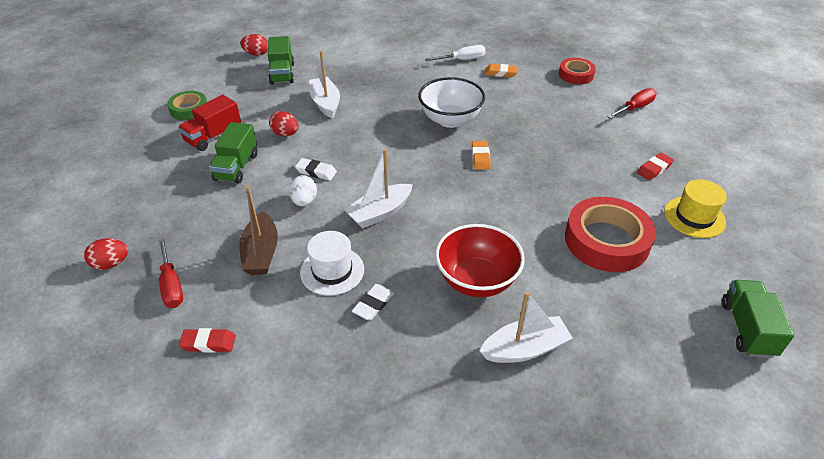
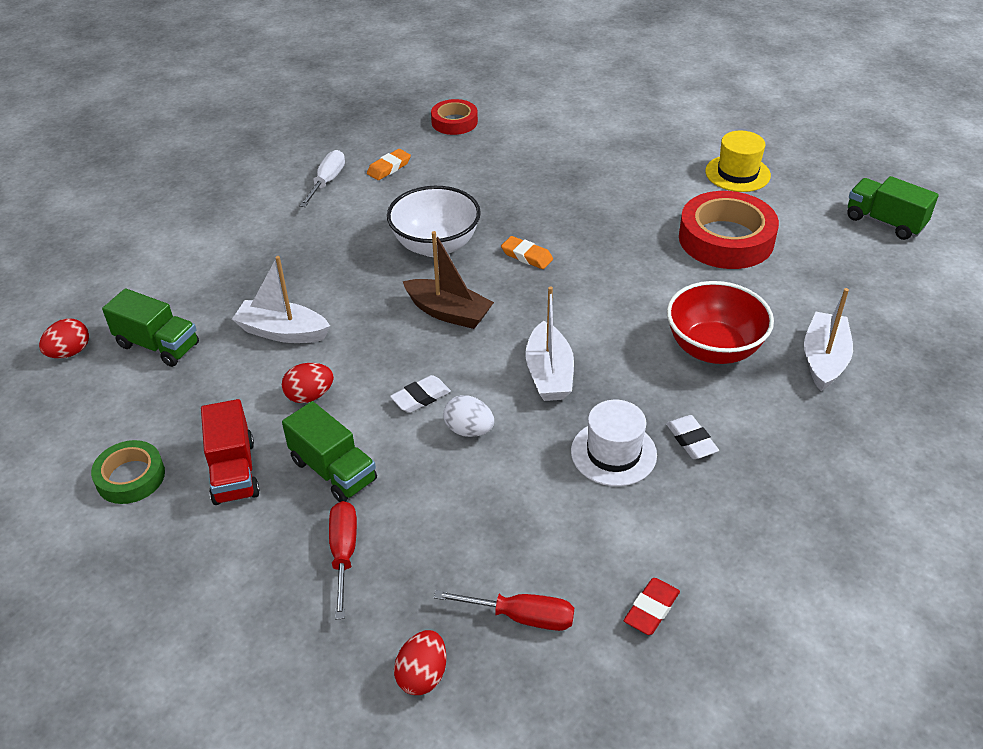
camera: 55 degrees left, 0 degrees up
(261, 253) = (531, 506): brown boat -> brown boat (448, 312)
(635, 108) = (552, 118): red screwdriver -> red screwdriver (344, 554)
(654, 169) = (654, 158): red eraser -> none

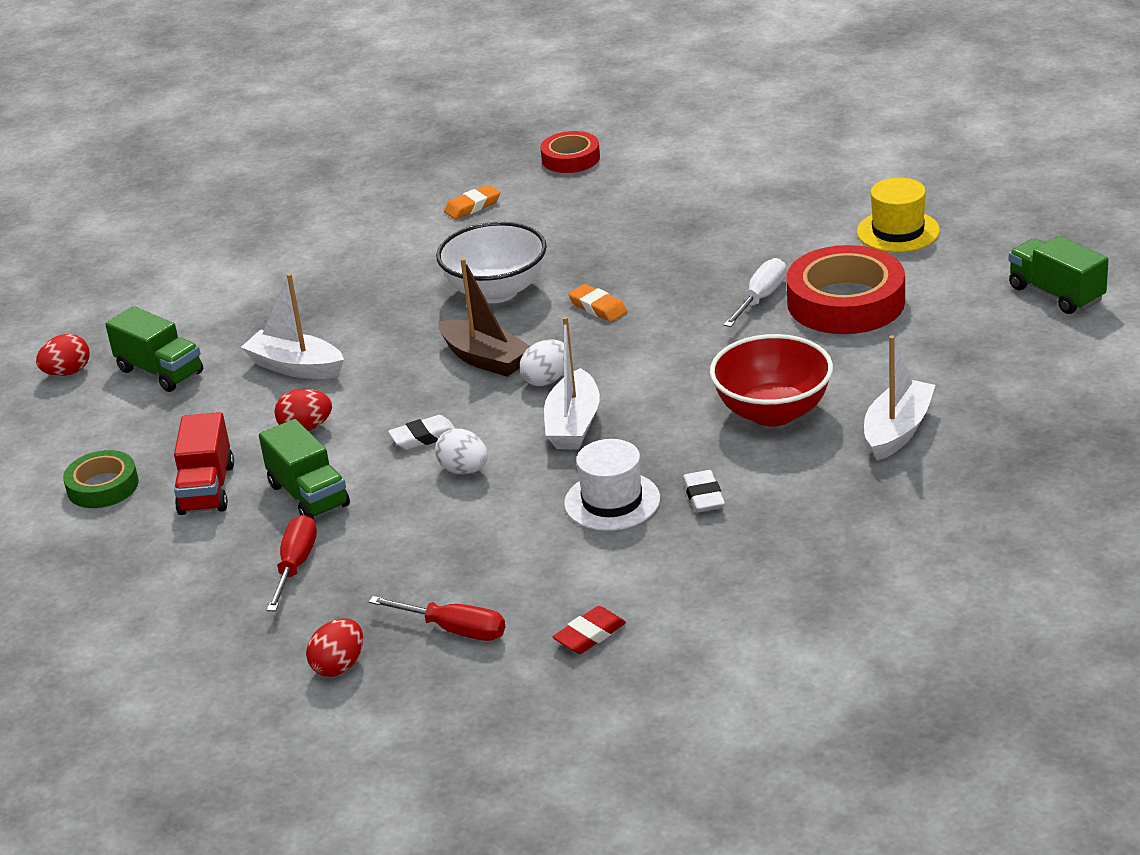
camera: 15 degrees right, 10 degrees down
(327, 182) = (395, 218): white screwdriver -> white screwdriver (760, 298)
(509, 330) = (546, 380): none -> white egg

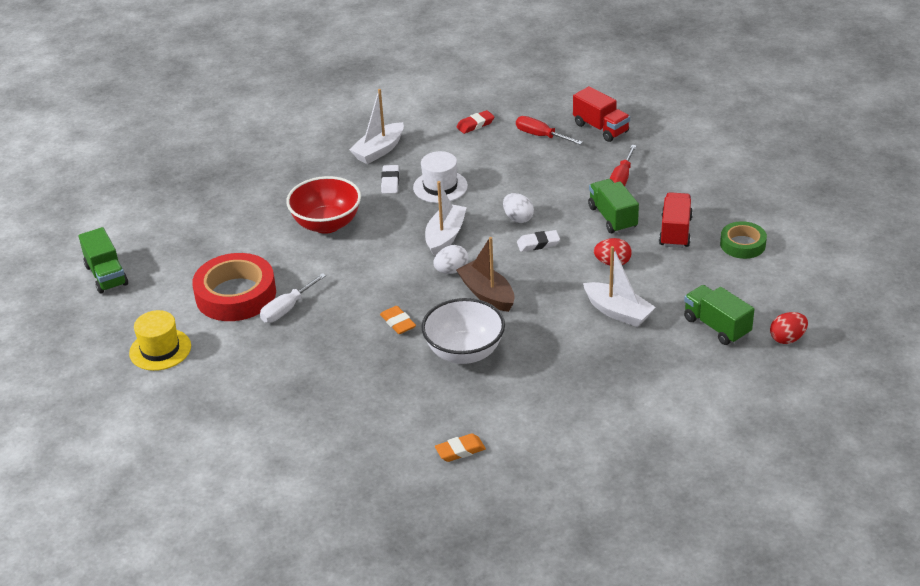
camera: 170 degrees left, 5 degrees up
(339, 666) = (600, 128): red egg -> red truck
(570, 158) = (359, 494): red tape -> none
(897, 431) = (266, 201): white boat -> white boat (379, 150)

